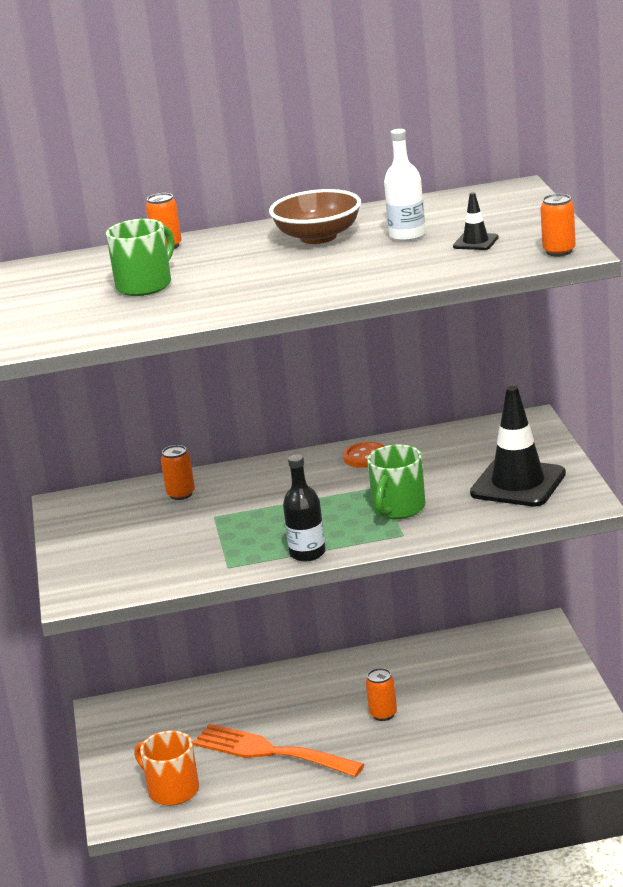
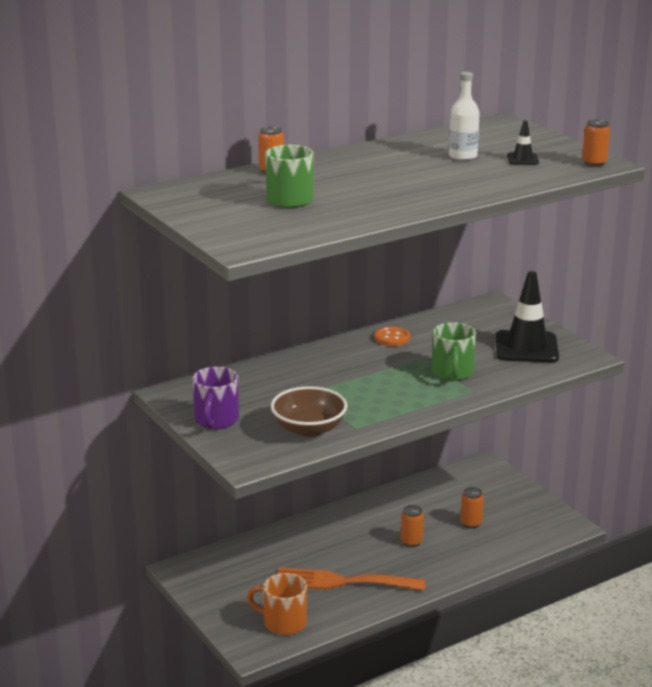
camera: 25 degrees left, 0 degrees up
(85, 540) = (216, 420): none -> purple mug
(181, 494) = (266, 378): orange can -> orange can (471, 523)
(307, 553) = (411, 412): black bottle -> none
(318, 237) = (392, 160): brown bowl -> brown bowl (309, 429)

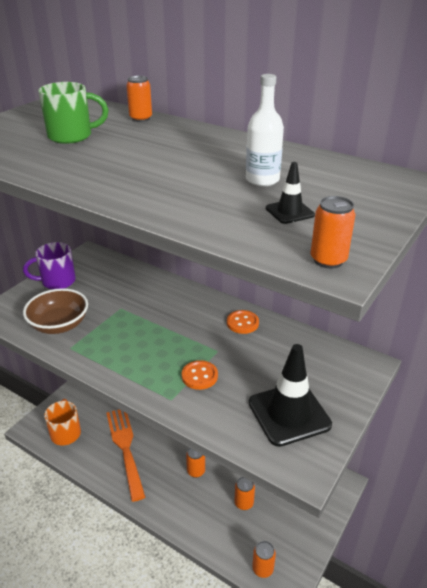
camera: 65 degrees right, 10 degrees up
(452, 373) = (199, 376): green mug -> orange button
(547, 533) = (262, 569): none -> orange can

